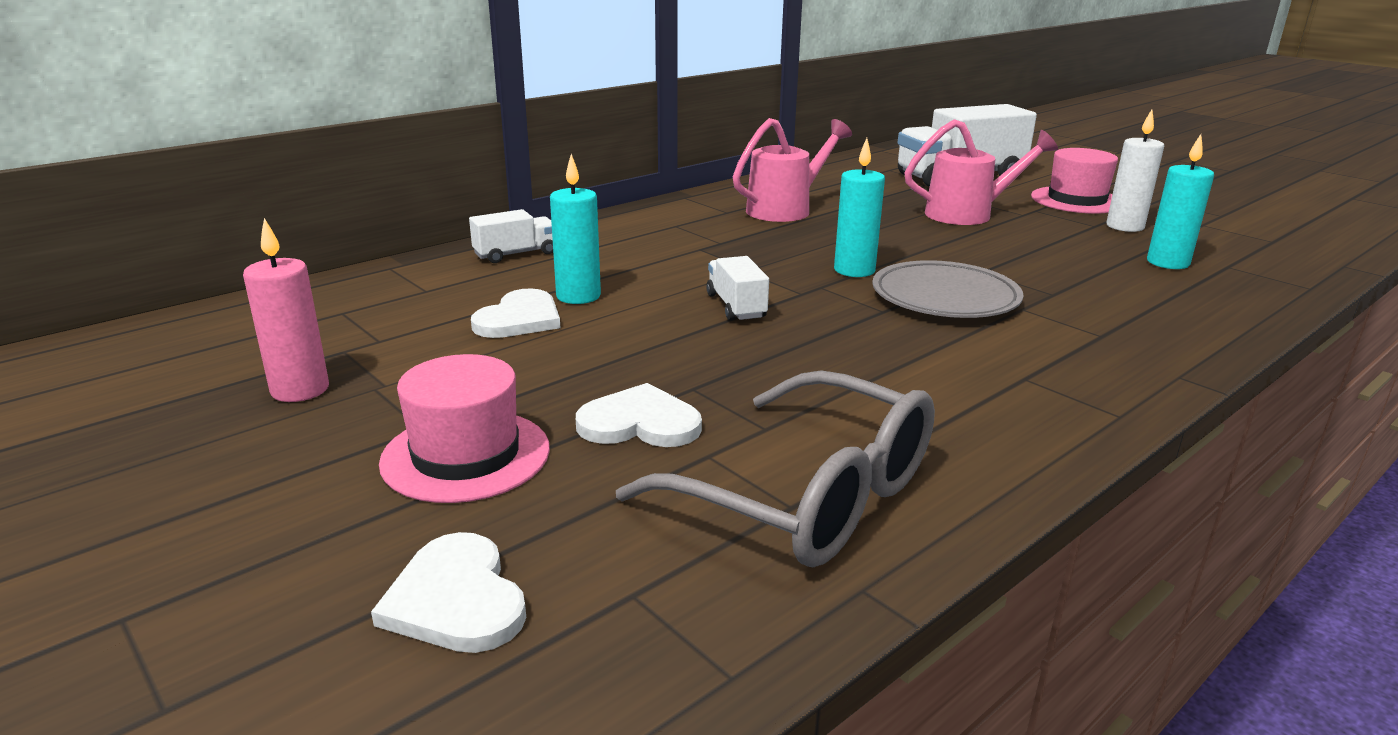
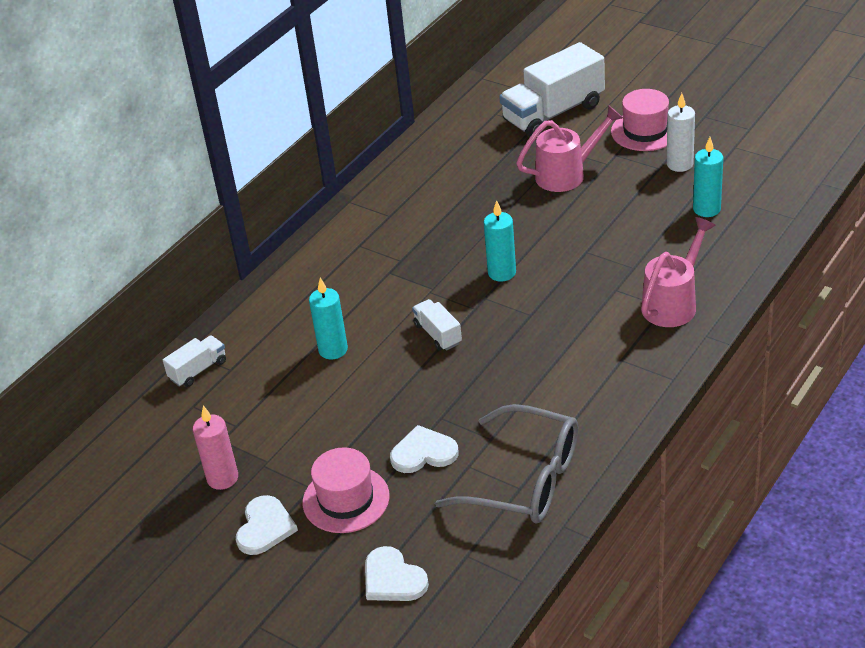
camera: 10 degrees left, 15 degrees up
(515, 254) = (264, 312): white truck -> white truck (198, 370)
(519, 319) = (309, 383): white heart -> white heart (265, 527)
(785, 209) = (432, 201): pink watering can -> pink watering can (673, 303)
(945, 298) = (566, 290): grey plate -> none

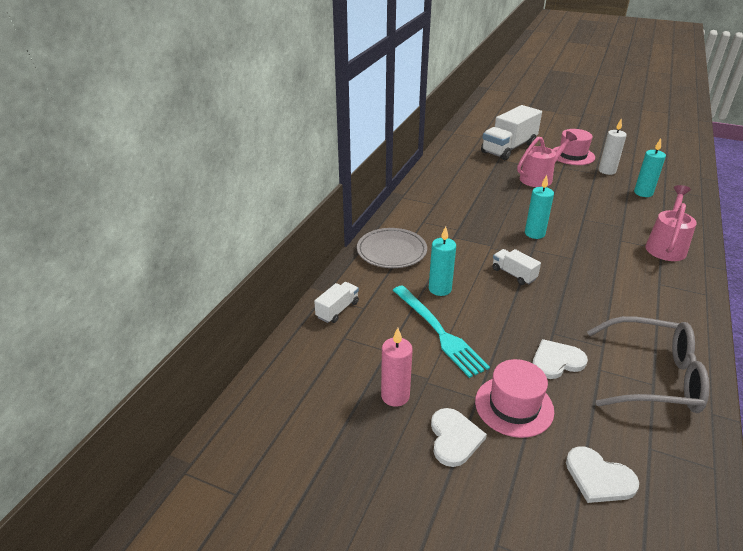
camera: 15 degrees left, 5 degrees down
(296, 291) = (391, 251): none -> grey plate
(305, 406) = (439, 331): none -> turquoise fork

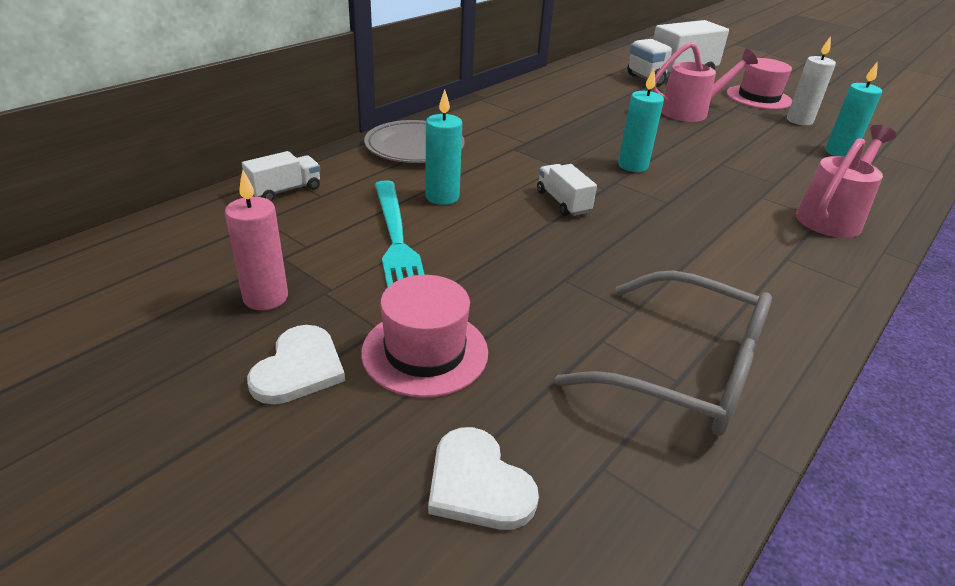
camera: 15 degrees right, 0 degrees up
(556, 361) = (540, 313): white heart -> none

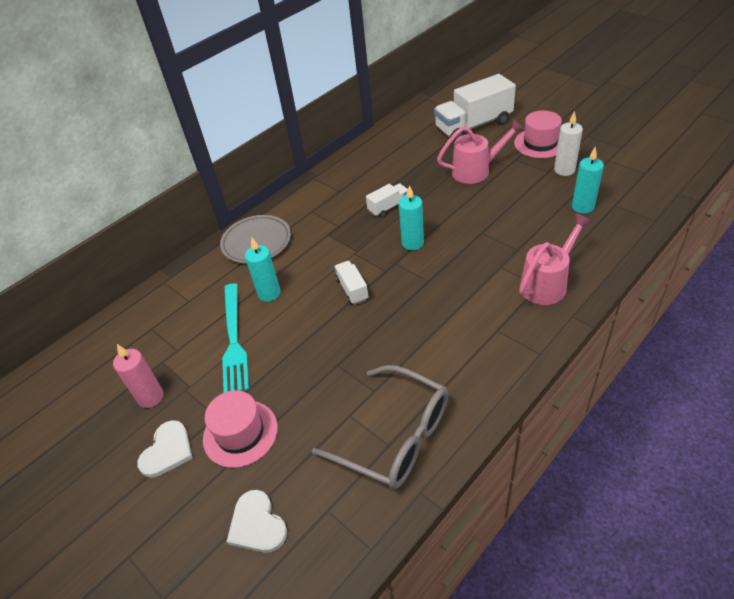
camera: 10 degrees right, 10 degrees up
(285, 190) = (165, 298): white truck -> white truck (388, 207)

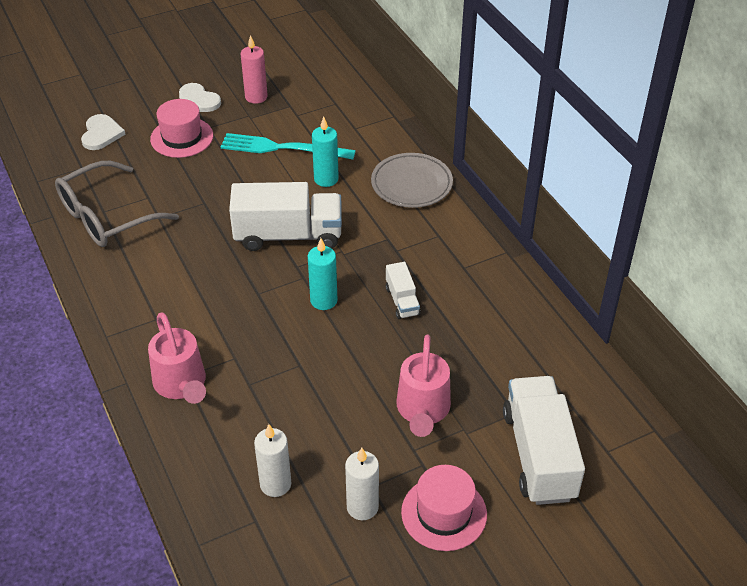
camera: 105 degrees right, 0 degrees up
(257, 524) = (101, 134): white heart -> white heart turned 105 degrees clockwise
(352, 289) = (288, 235): white truck -> white truck, size x2.06
(582, 207) = (275, 484): turquoise candle -> white candle

